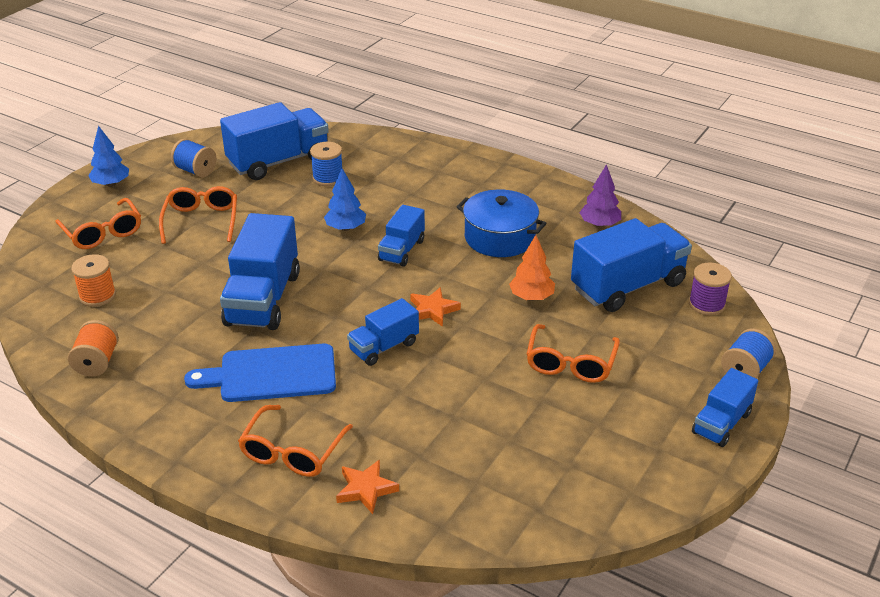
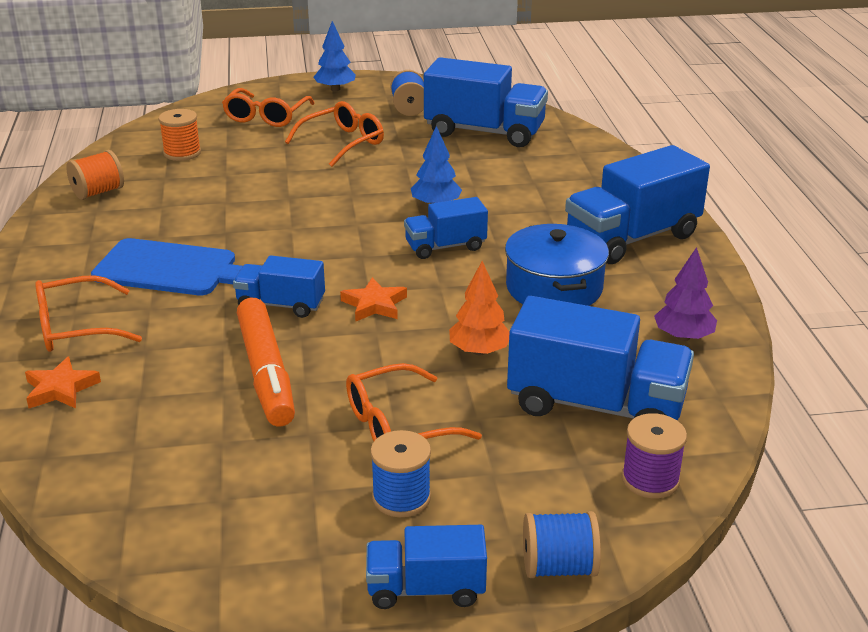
camera: 50 degrees right, 5 degrees down
(263, 299) = (272, 217): blue truck -> blue truck (632, 238)
(271, 374) = (171, 269): blue cutting board -> blue cutting board turned 150 degrees clockwise
(328, 178) = (499, 162): blue spool -> blue spool (401, 497)
(456, 388) = (266, 372): none -> orange marker

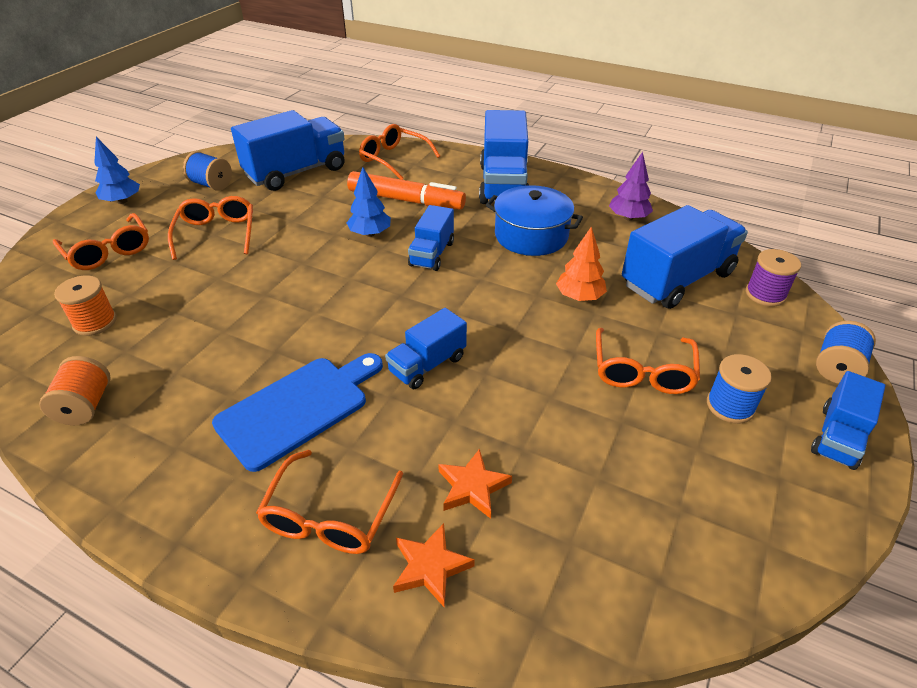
camera: 55 degrees left, 10 degrees up
(266, 372) = (519, 412): orange marker -> orange marker (405, 200)
(374, 305) = (476, 317): orange star -> orange star (472, 487)
(585, 164) = (394, 159): none -> orange glasses

